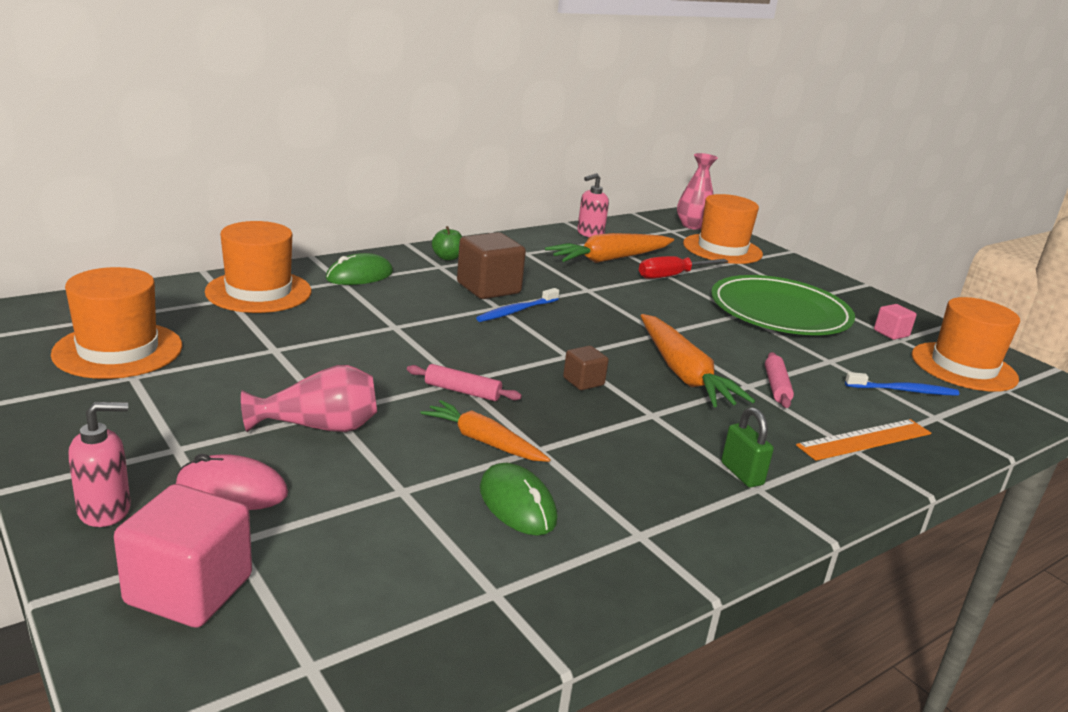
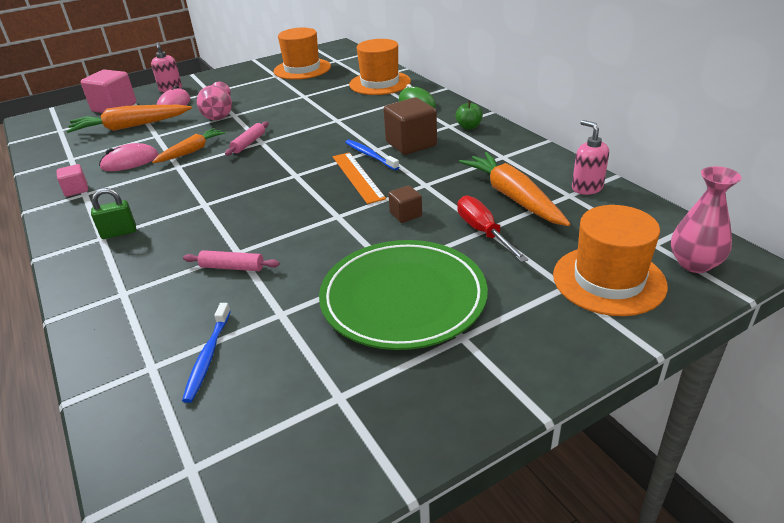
camera: 100 degrees right, 10 degrees up
(517, 504) = (130, 161): green mouse -> pink mouse
(583, 381) = (255, 180): brown cube -> brown cube (405, 214)
(683, 373) = (262, 221): orange carrot -> orange carrot (130, 127)
(865, 440) = (133, 303): orange ruler -> orange ruler (357, 177)
(891, 333) = (356, 392): pink cube -> pink cube (76, 190)
(963, 367) = (256, 443): orange hat -> none

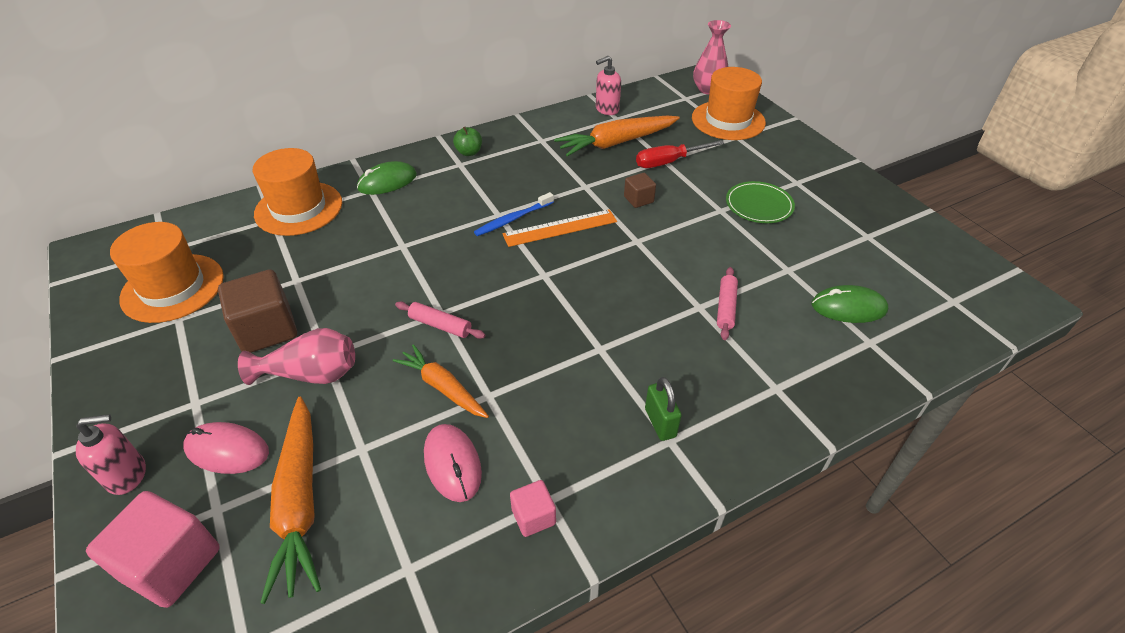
camera: 90 degrees left, 10 degrees up
(208, 356) = (848, 307): blue toothbrush -> green mouse
(403, 298) = (759, 205): green plate -> green plate, size x0.52
(411, 144) = (495, 190): brown cube -> brown cube (267, 330)

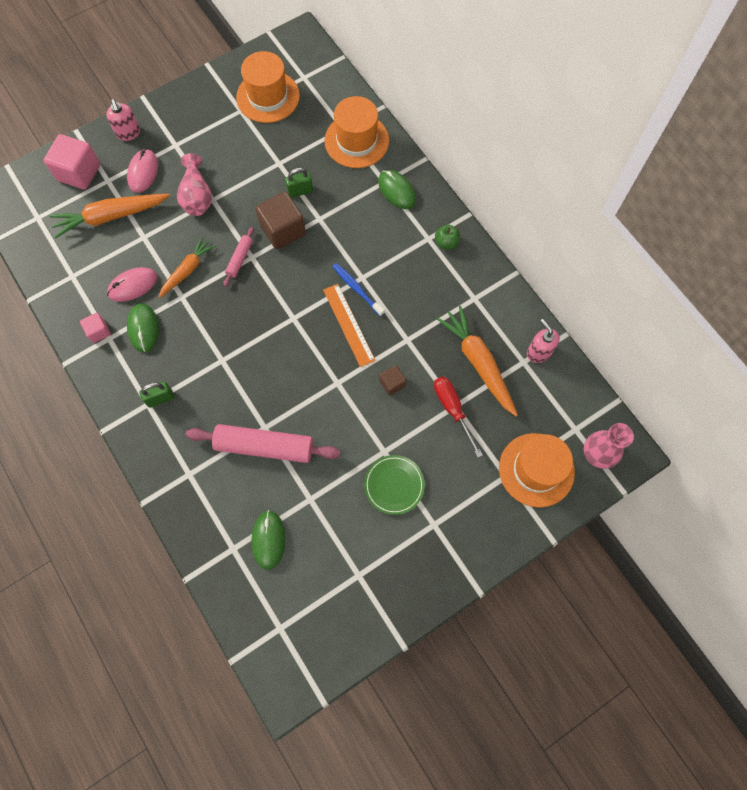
camera: 85 degrees right, 25 degrees up
(267, 330) = (232, 161): brown cube -> brown cube (283, 230)
(352, 261) = (300, 191): none -> green padlock
(536, 447) = (143, 328): none -> green mouse
(726, 307) = (264, 447): pink rolling pin -> pink rolling pin, size x2.03

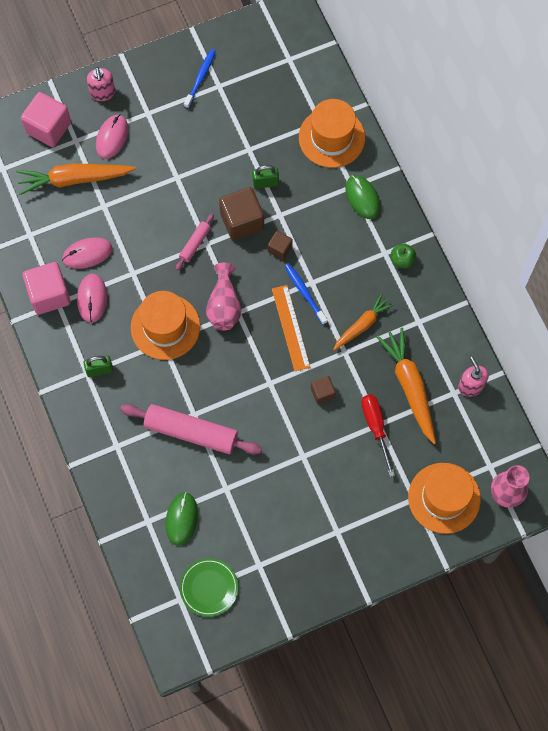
camera: 10 degrees right, 0 degrees up
(99, 331) = (49, 295): pink cube -> pink cube, size x1.89
(143, 328) = (92, 298): green mouse -> pink mouse
(187, 270) = (142, 247): orange carrot -> orange carrot (362, 325)
(197, 196) = (162, 172): pink vase -> pink vase (224, 306)
(221, 106) = (200, 78): none -> blue toothbrush
(268, 96) = (249, 75): orange hat -> orange hat (165, 327)
(324, 250) = (280, 249): none -> brown cube
(394, 485) = (306, 489): green plate -> green plate (209, 587)

